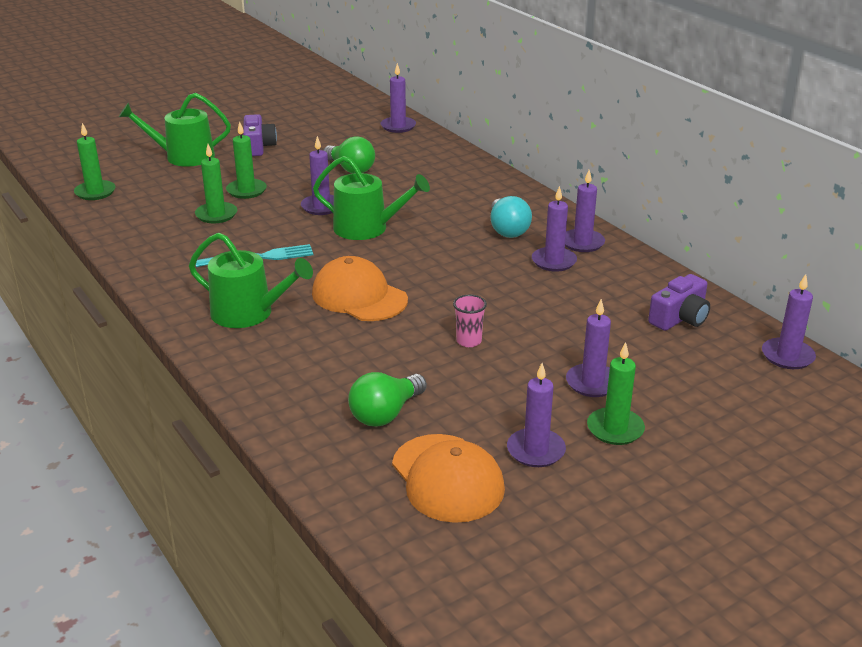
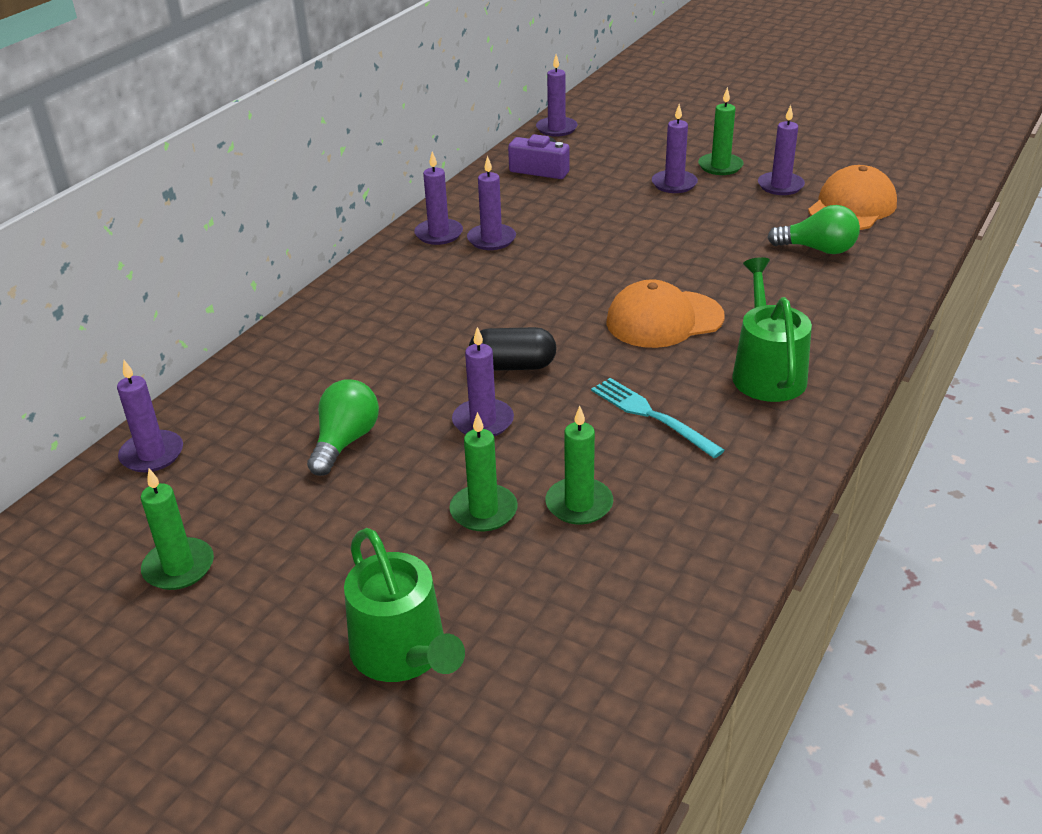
camera: 115 degrees left, 5 degrees up
(95, 192) = (617, 690): green candle -> green candle (179, 567)
(258, 147) = (310, 576): purple camera -> none
(359, 296) = (664, 320): orange cap -> orange cap turned 60 degrees clockwise
(367, 228) = (513, 366): green watering can -> black capsule
(469, 341) = (675, 244): pink cup -> none
(507, 230) = (442, 279): turquoise light bulb -> none

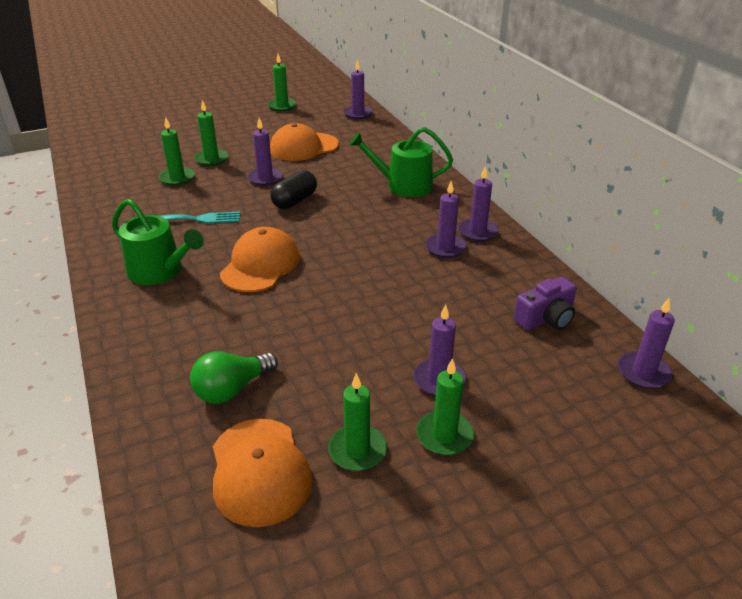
camera: 125 degrees right, 0 degrees up
(345, 442) = (304, 147): green light bulb -> orange cap
(403, 653) = (176, 126): green watering can -> green watering can (403, 185)
(780, 186) = (357, 450): purple candle -> green candle

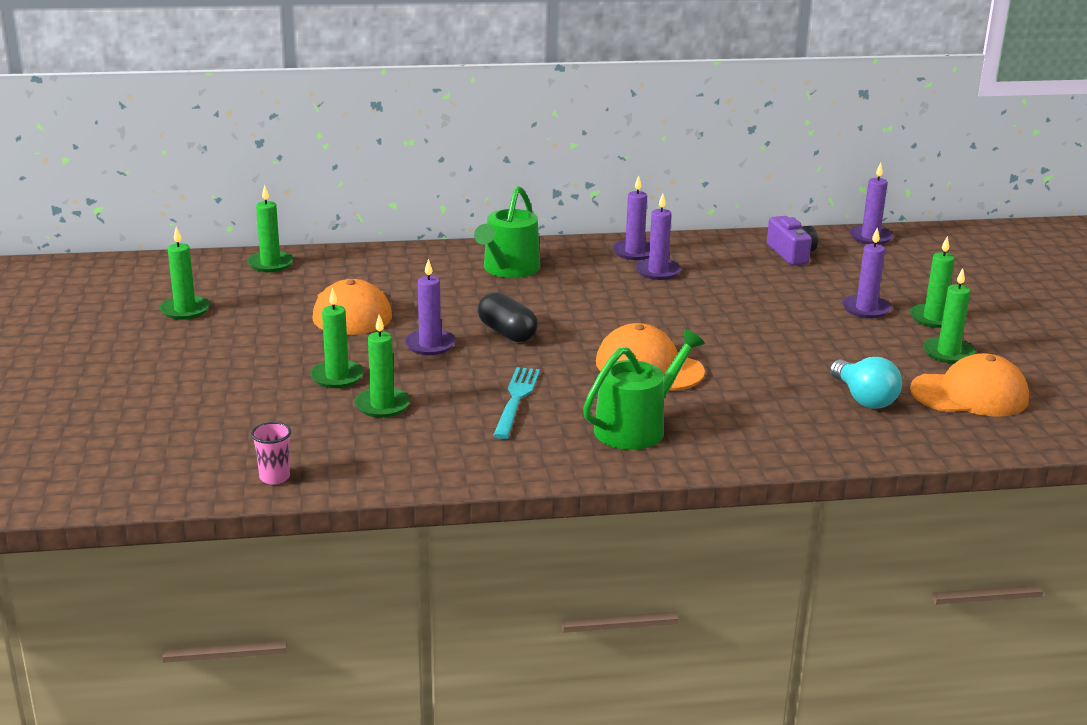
camera: 75 degrees left, 10 degrees down
(89, 165) = (274, 477): none -> pink cup
(232, 389) = (863, 398): green light bulb -> turquoise light bulb
(358, 114) = (270, 264): purple candle -> green candle

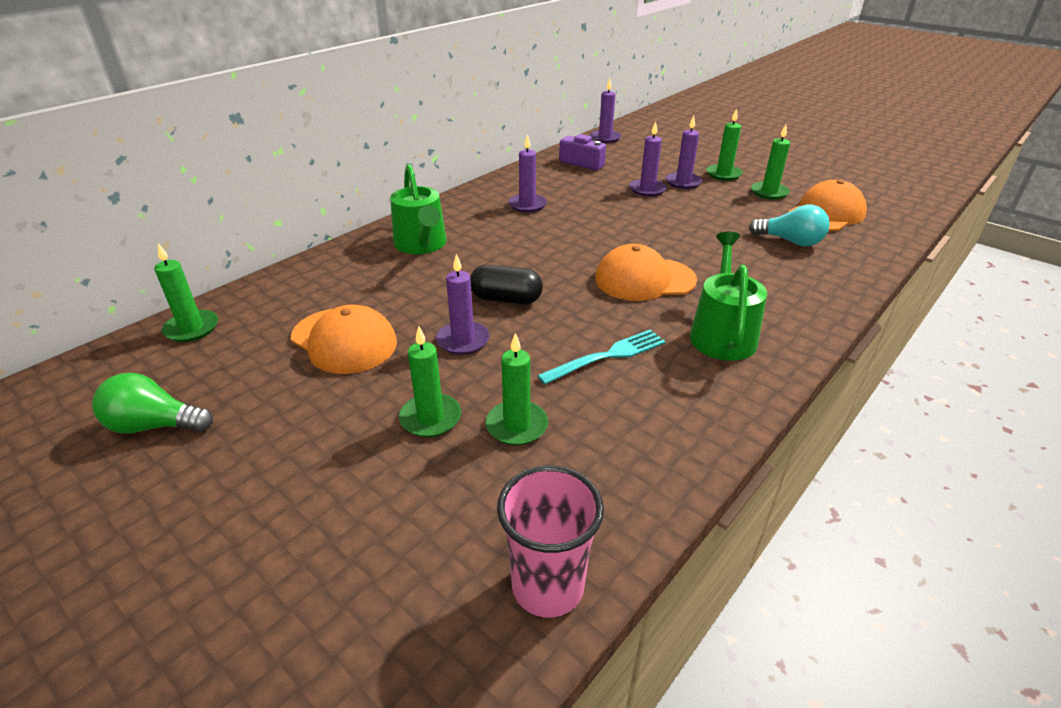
camera: 40 degrees left, 10 degrees up
(185, 310) = (155, 425): green candle -> green light bulb
(274, 477) = (548, 587): pink cup -> pink cup, size x1.81
(516, 399) = (608, 356): turquoise fork -> turquoise fork turned 90 degrees clockwise
(634, 252) = (489, 197): purple candle -> purple candle (647, 189)

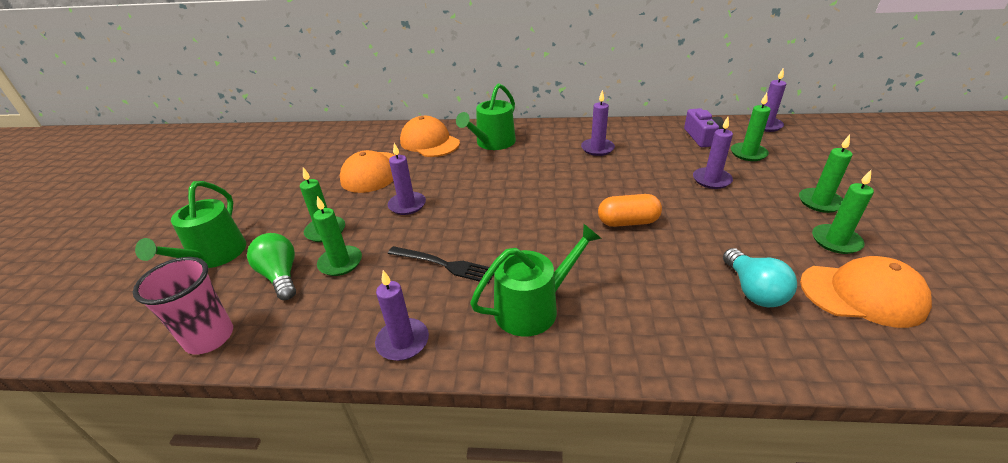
camera: 55 degrees right, 0 degrees up
(155, 425) = (268, 166): green light bulb -> green light bulb (281, 276)
(192, 328) = (343, 134): green candle -> green candle (748, 153)
(345, 545) = (214, 256): none -> green watering can
(506, 299) = (467, 197): black capsule -> none
(608, 356) = (445, 265): turquoise fork -> black fork
(644, 279) = (565, 238): orange cap -> orange cap (429, 142)
(658, 244) = (628, 222): none -> orange capsule
(683, 182) = (759, 190): purple candle -> purple candle (403, 341)

